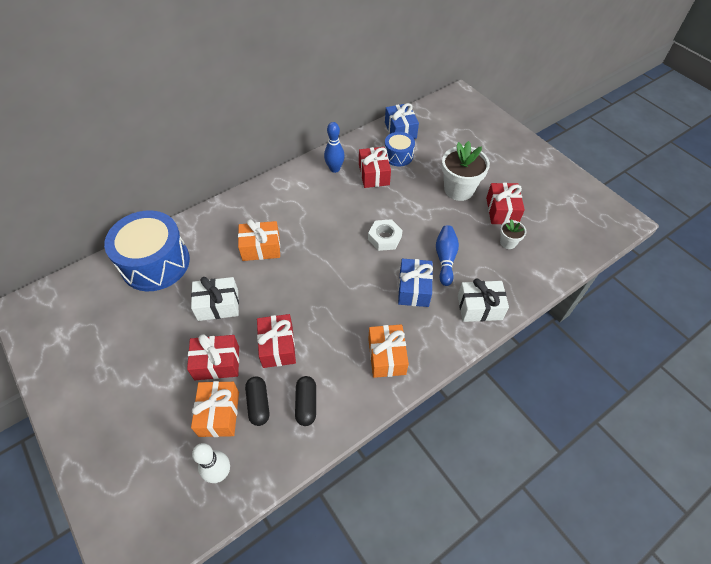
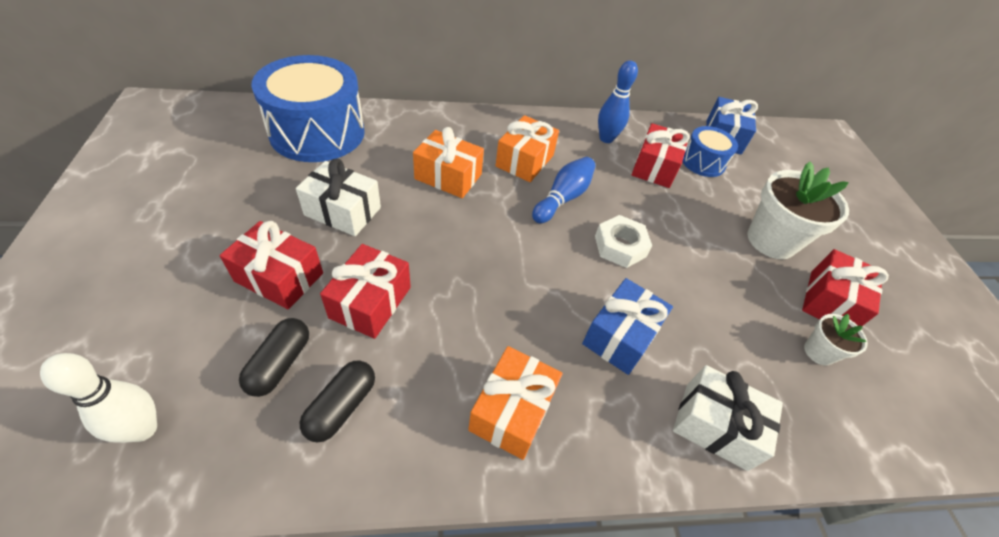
camera: 25 degrees right, 5 degrees down
(219, 414) = (221, 344): orange gift -> orange gift (525, 161)
(445, 259) = (697, 320): blue bowling pin -> blue bowling pin (563, 198)

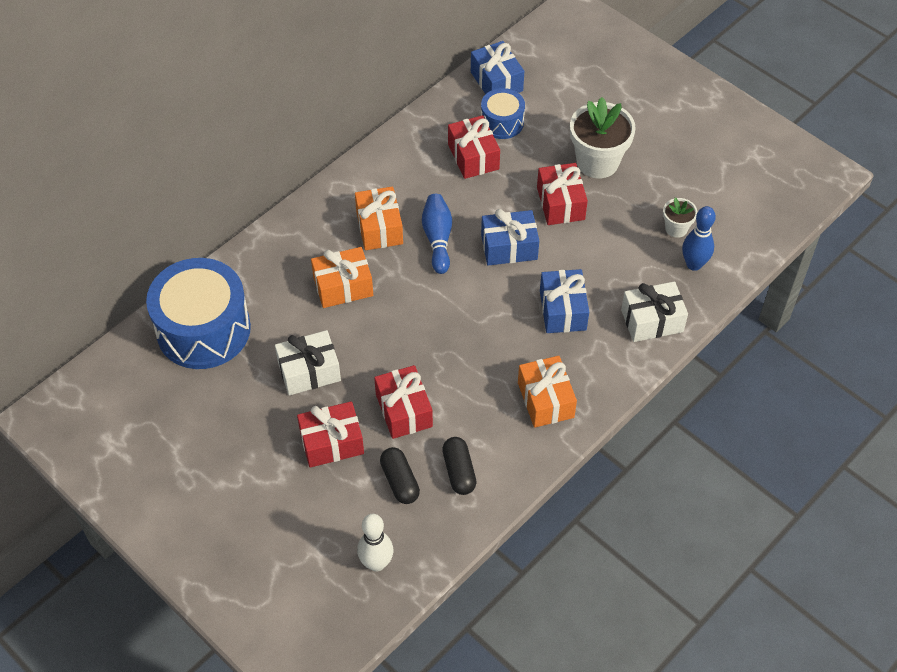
camera: 35 degrees left, 5 degrees up
(606, 138) = (415, 156): blue bowling pin -> blue bowling pin (694, 264)
(620, 246) = (509, 247): white nut -> blue gift
(830, 301) = (662, 184): red gift -> red gift (560, 203)

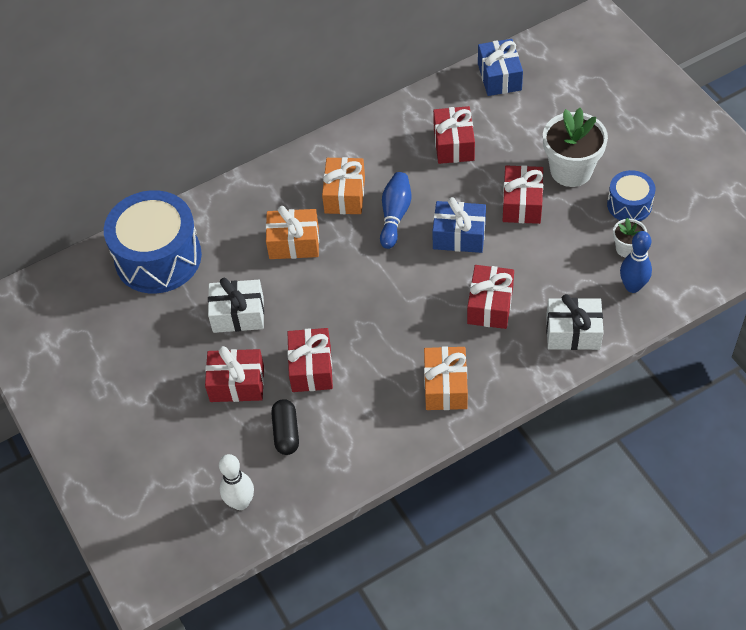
camera: 20 degrees right, 0 degrees up
(459, 471) = (343, 435): black capsule -> none
(502, 122) = (491, 117): blue drum -> blue drum (629, 205)
(562, 310) = (490, 305): blue gift -> red gift

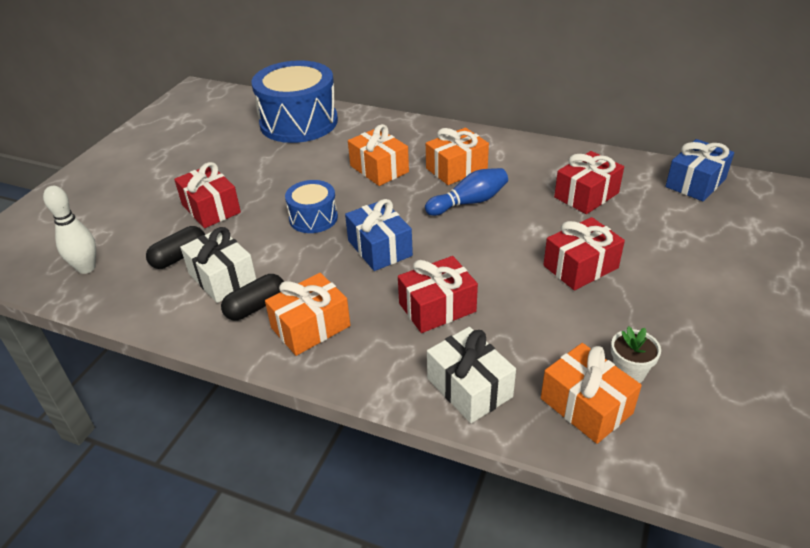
camera: 50 degrees right, 15 degrees down
(238, 315) = (280, 177): white gift -> white gift (222, 278)
(311, 368) = (260, 237): red gift -> none
(394, 408) = (256, 306): none -> black capsule
(459, 236) = (493, 247): blue gift -> blue gift (379, 248)
(571, 170) = (664, 278): white flower pot -> none
(629, 205) = (686, 343): blue drum -> blue drum (313, 218)
(632, 286) = (586, 406): blue bowling pin -> orange gift

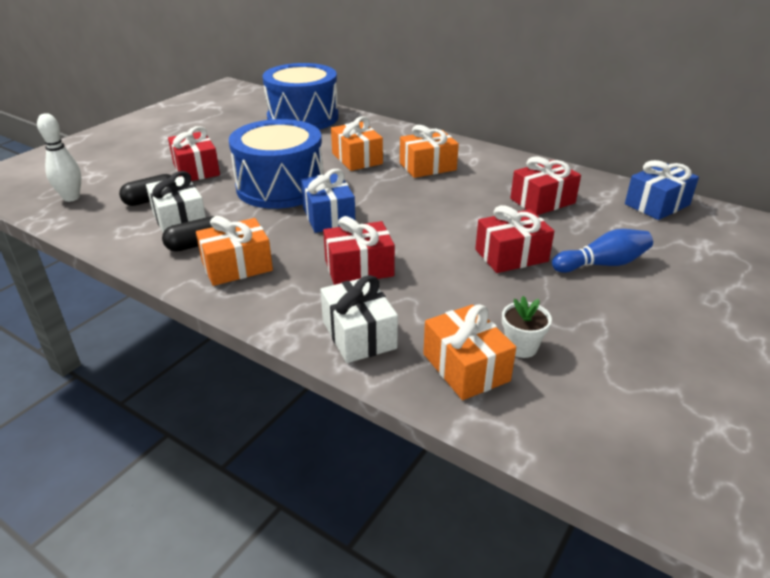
camera: 10 degrees right, 5 degrees down
(313, 218) = (280, 187): blue drum -> blue drum, size x1.94
(469, 202) = (427, 193): blue bowling pin -> blue bowling pin (602, 264)

